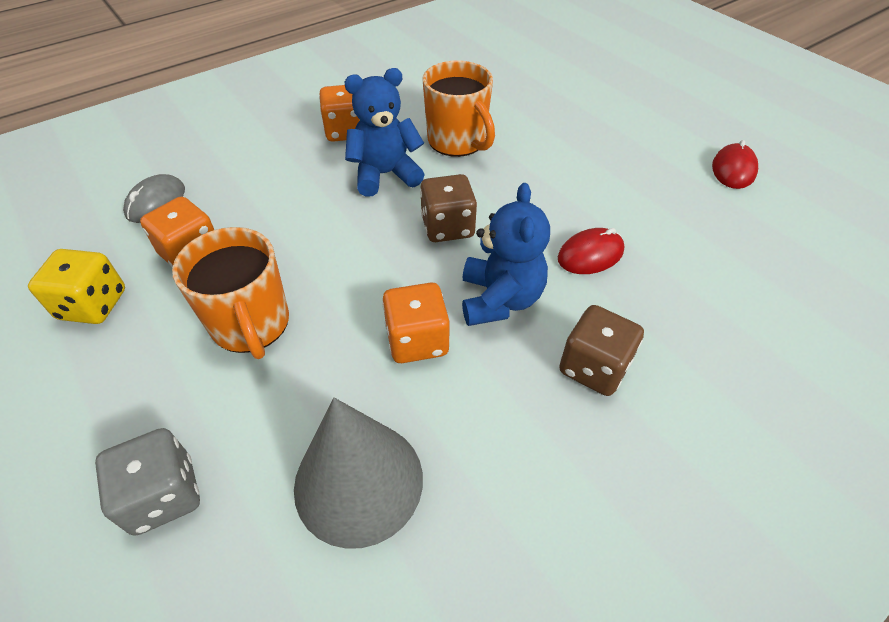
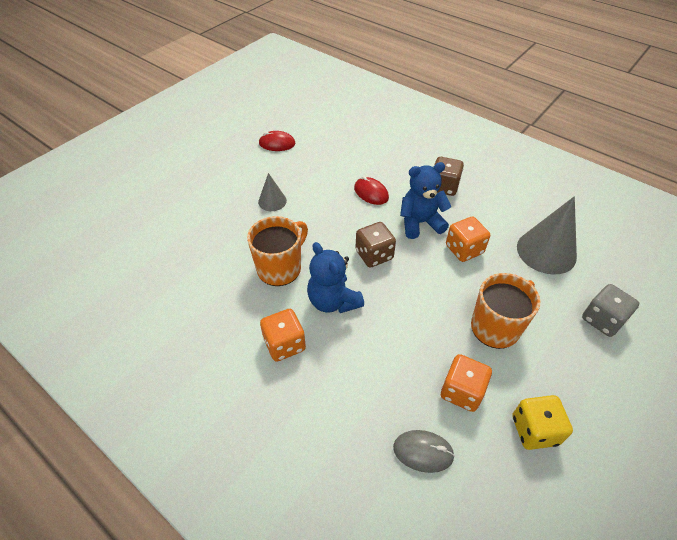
camera: 105 degrees left, 0 degrees up
(587, 149) = (272, 201): none -> grey cone

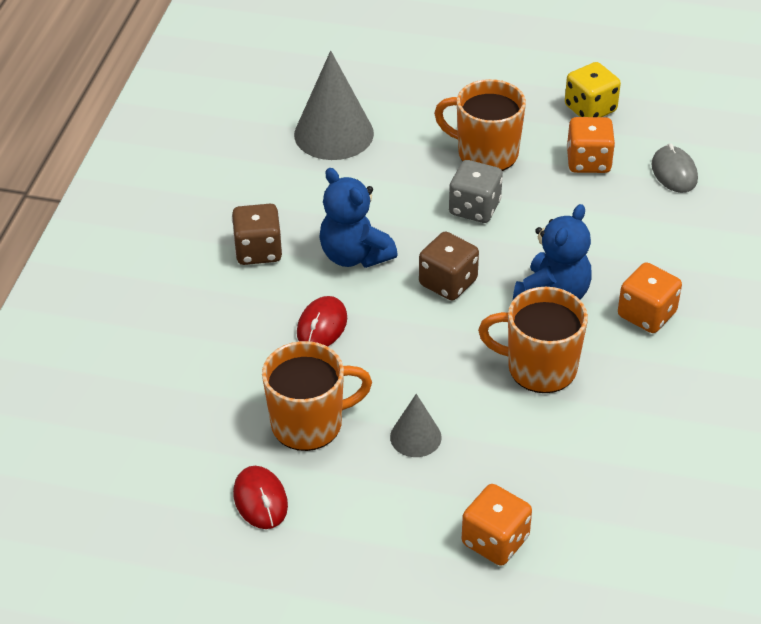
camera: 115 degrees left, 5 degrees down
(308, 169) = (309, 424): none -> orange mug
(464, 249) = (379, 203): orange dice -> orange dice (495, 541)
(602, 320) = (416, 81): grey dice -> grey dice (474, 208)

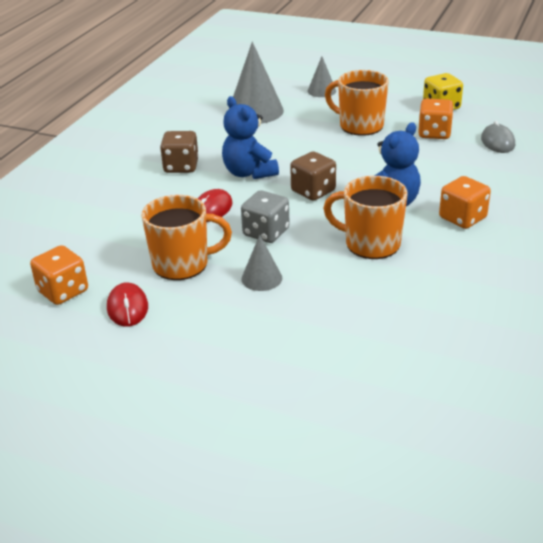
camera: 10 degrees right, 10 degrees down
(418, 85) = (321, 91): none -> grey cone
(474, 208) = (344, 153): grey dice -> grey dice (266, 232)
(495, 541) = (307, 350): orange dice -> orange dice (63, 291)

